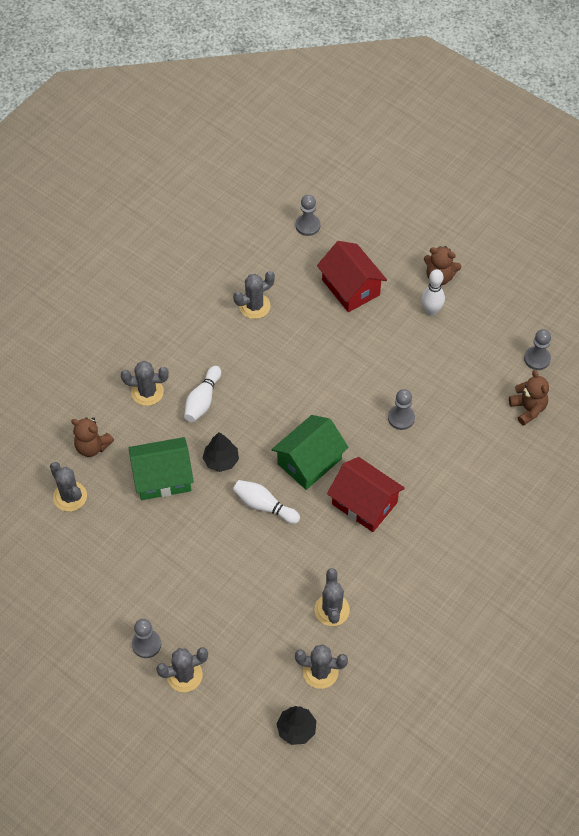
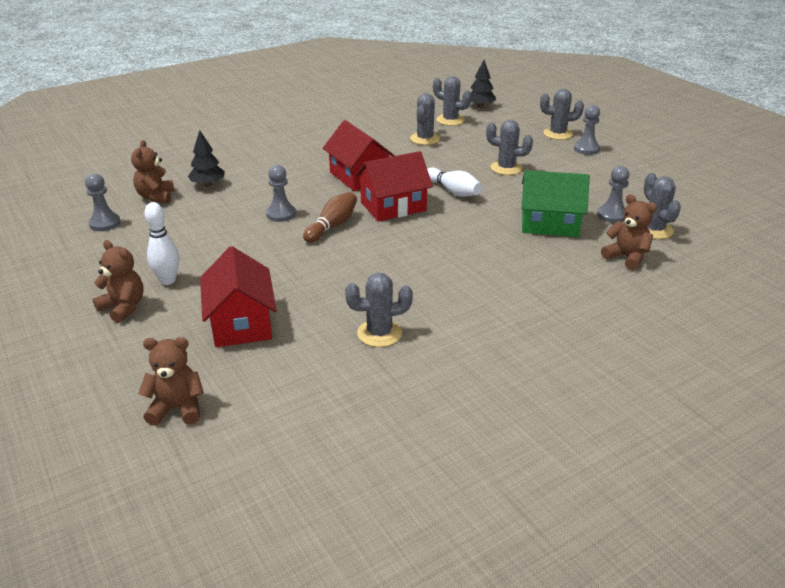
camera: 160 degrees left, 25 degrees down
(147, 392) = (552, 285): grey cactus -> grey cactus (506, 168)
(202, 400) = (486, 266): white bowling pin -> none
(221, 460) = (483, 223): black tree -> black tree (208, 184)
(307, 225) = (240, 409): grey pawn -> grey pawn (612, 215)
(309, 461) = (393, 206): green house -> red house
(343, 215) = (177, 408): none -> brown teddy bear
(348, 415) = (332, 226): none -> brown bowling pin

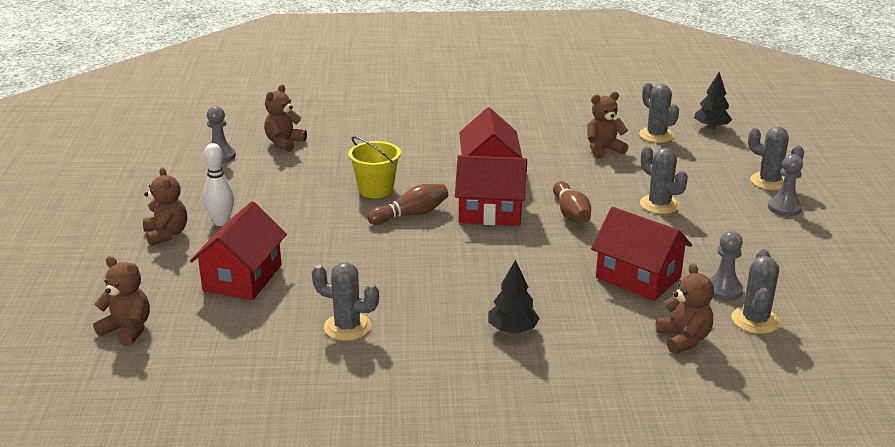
camera: 30 degrees right, 5 degrees down
(208, 184) = (340, 143): black tree -> black tree (512, 330)
(281, 214) = (376, 190): grey pawn -> yellow bucket
(425, 139) = (603, 150): grey cactus -> brown teddy bear
(453, 191) = (571, 214): white bowling pin -> brown bowling pin
(549, 224) = (638, 277): green house -> red house

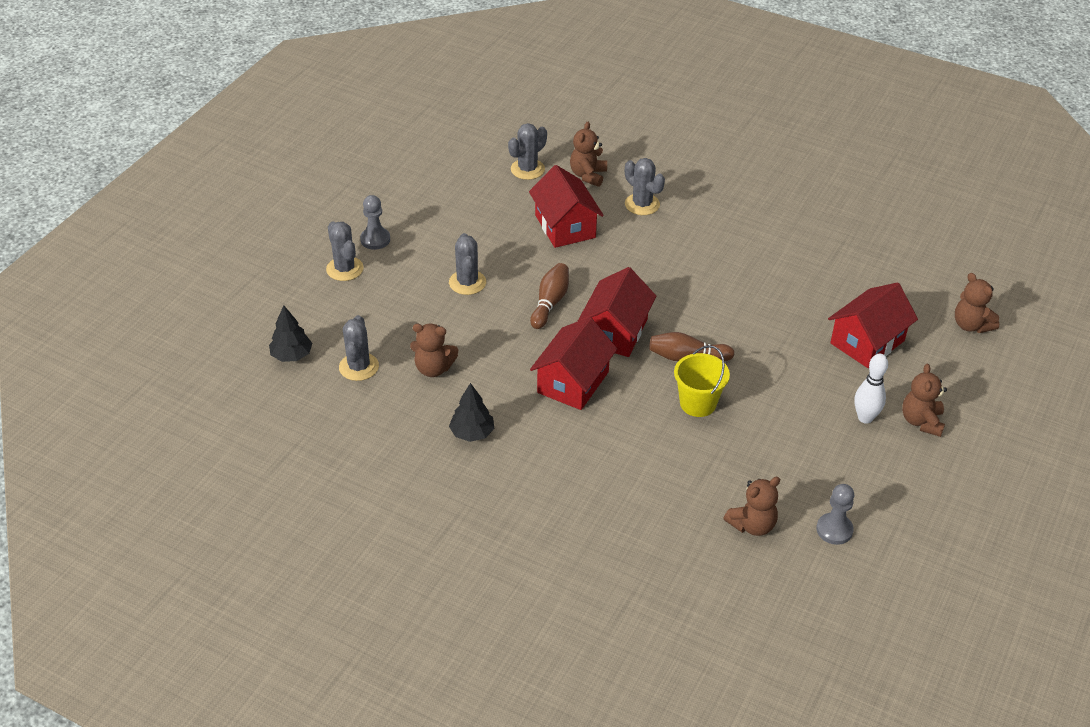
camera: 150 degrees left, 15 degrees up
(347, 327) = (805, 266): grey cactus -> grey cactus (642, 204)
(490, 212) = (615, 332): red house -> red house turned 75 degrees clockwise
(512, 330) = (692, 222): black tree -> black tree (472, 433)
(723, 290) = (519, 195): grey pawn -> none

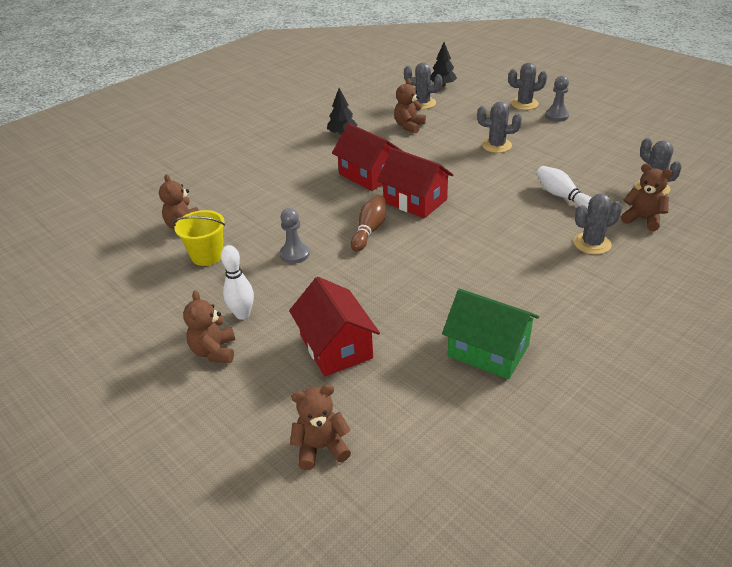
camera: 110 degrees right, 5 degrees down
(550, 303) = (461, 176): brown bowling pin -> none
(565, 226) = (562, 196): red house -> white bowling pin
(698, 403) = (315, 226): yellow bucket -> yellow bucket (207, 255)
(819, 253) = (488, 350): none -> green house
(834, 530) = (148, 263): grey pawn -> grey pawn (294, 254)
(921, 421) = (214, 351): brown teddy bear -> brown teddy bear turned 120 degrees counterclockwise

